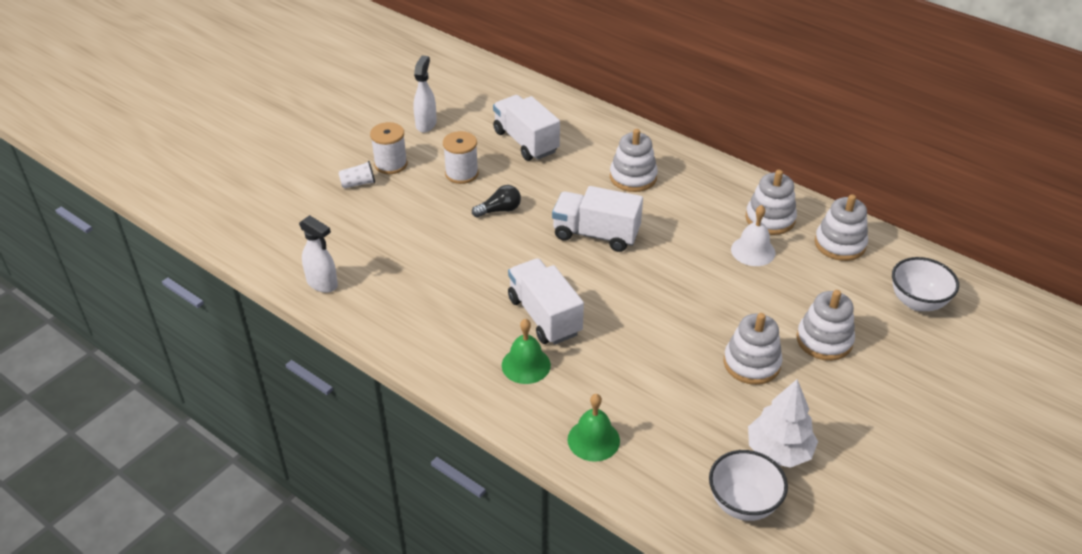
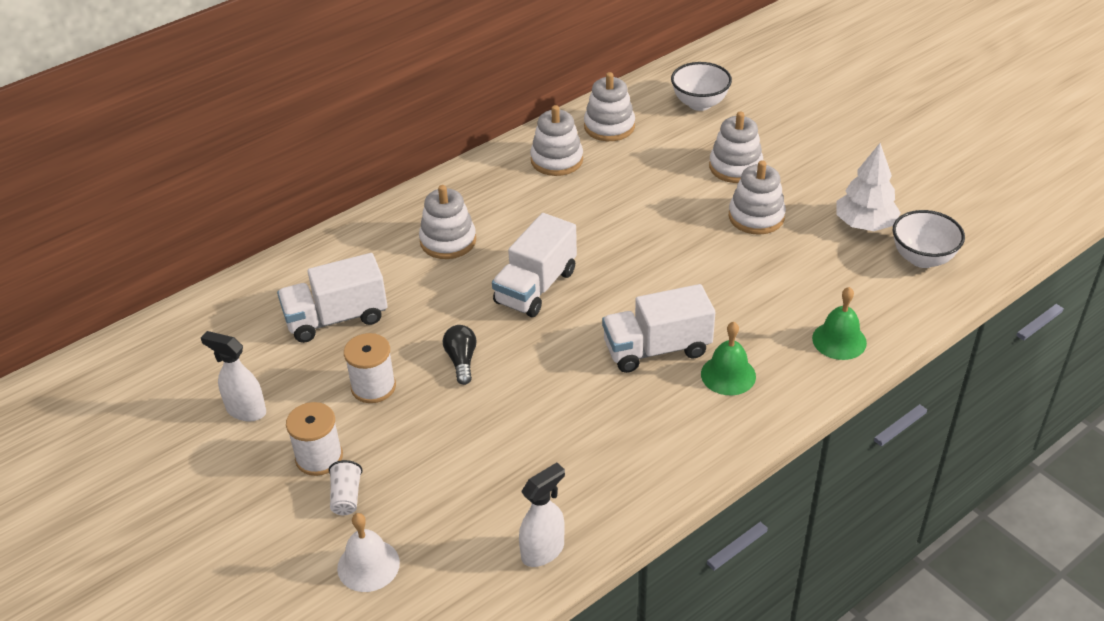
camera: 75 degrees left, 0 degrees up
(753, 251) = (601, 182): white bell -> white bell (368, 565)

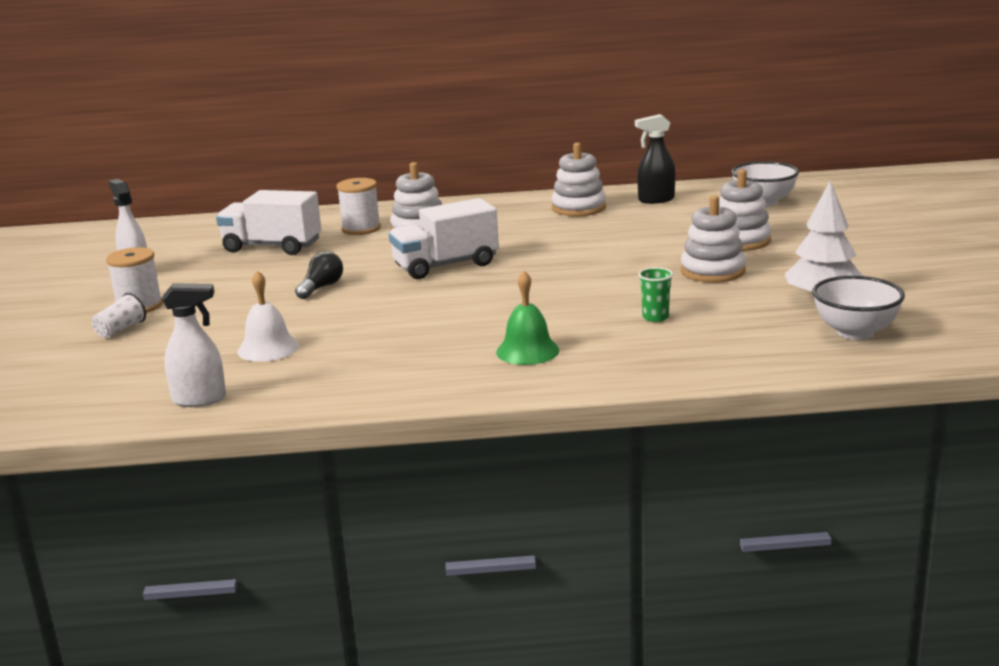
camera: 35 degrees right, 20 degrees down
(368, 565) = (72, 366): white bell -> white bell (268, 348)
(373, 387) = (236, 284): white spool -> white spool (361, 229)
(609, 126) = (655, 200): white stacking toy -> black spray bottle
(656, 349) = (488, 320): white truck -> none
(775, 294) = (655, 317): none -> green cup
(839, 340) = (674, 359): green bell -> none

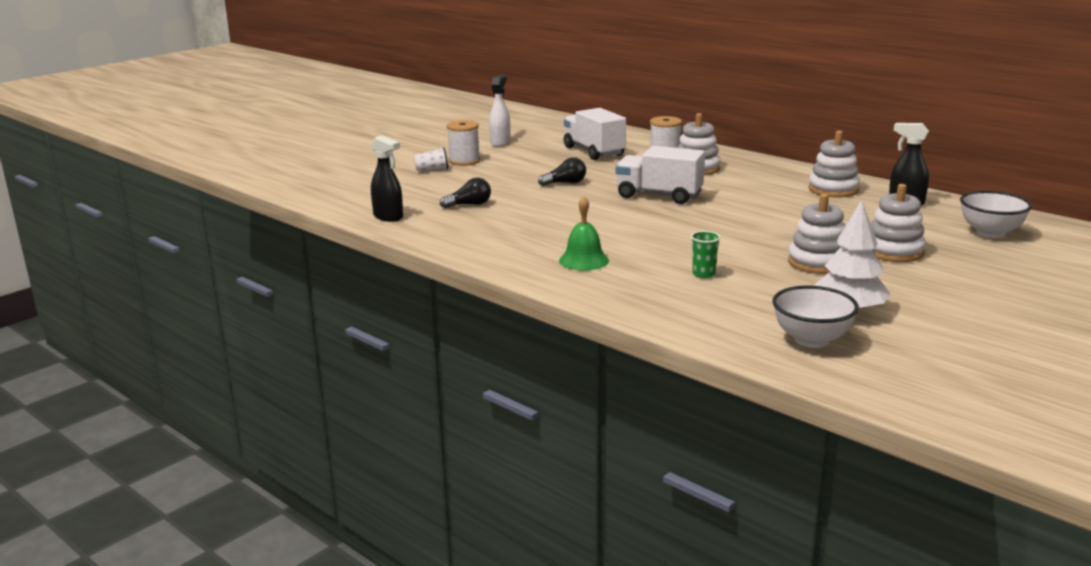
camera: 45 degrees right, 0 degrees up
(200, 399) = (388, 217): white spray bottle -> black spray bottle
(268, 348) = (469, 205): white bell -> black light bulb

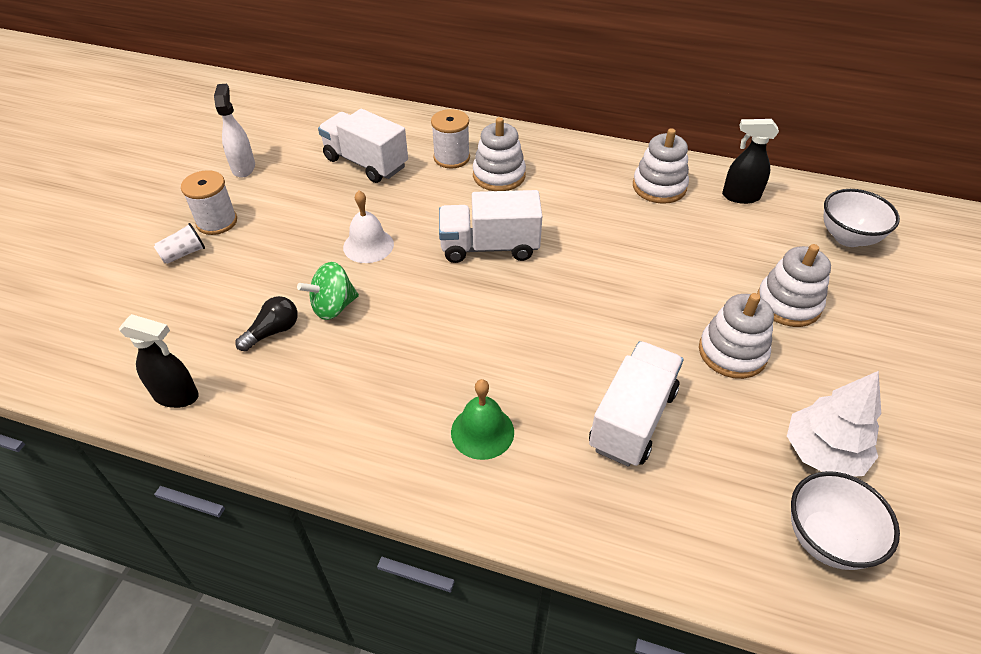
camera: 25 degrees left, 25 degrees up
(519, 202) = (333, 307): none -> green spinning top
(565, 183) = (368, 245): black light bulb -> white bell
(703, 274) = (632, 419): green cup -> white truck

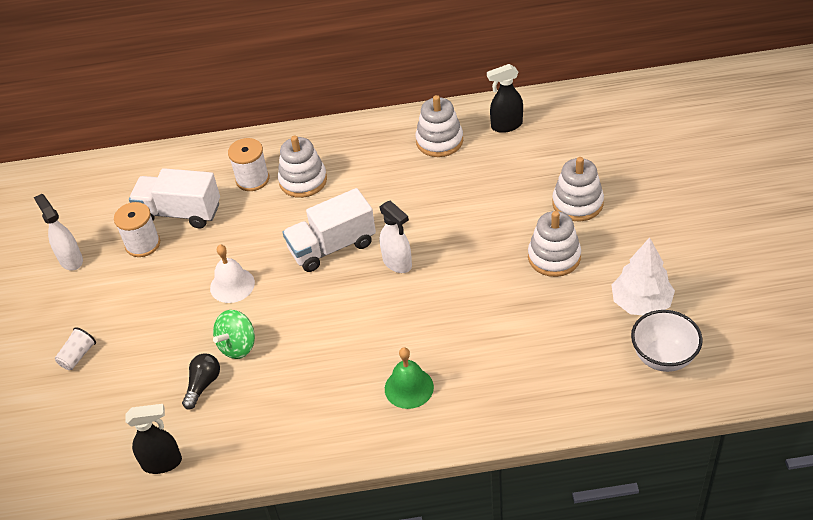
camera: 20 degrees left, 0 degrees up
(217, 222) = (85, 317): white spool -> white spool (143, 244)
(548, 289) = (397, 263): none -> white spray bottle
(632, 419) = (508, 334): white truck -> none
(848, 237) = (599, 131): white bowl -> none

